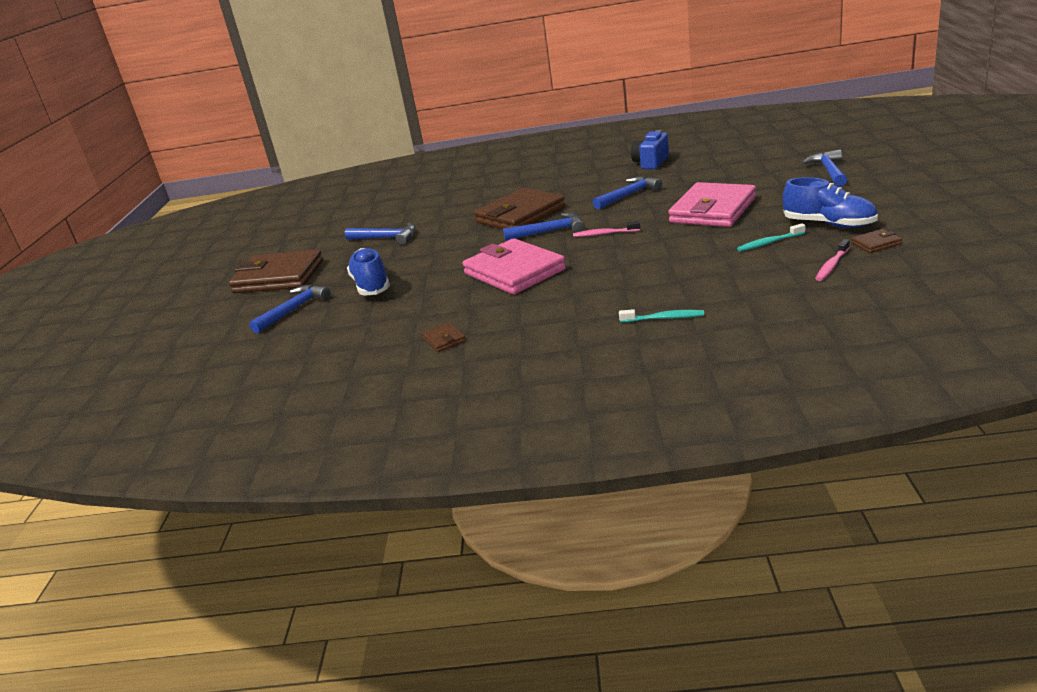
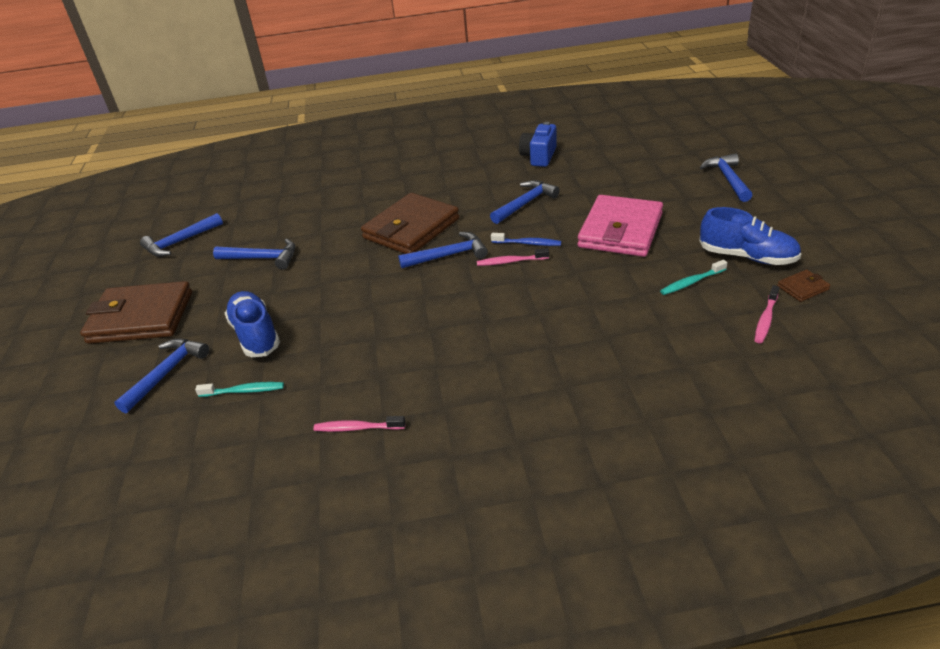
camera: 10 degrees left, 10 degrees up
(318, 230) = (180, 242): none -> blue hammer
(444, 339) = (357, 428): brown wallet -> pink toothbrush
(514, 272) = (420, 318): pink wallet -> none
(624, 221) = (528, 243): none -> blue toothbrush
(664, 318) = (604, 397): turquoise toothbrush -> turquoise toothbrush (244, 391)

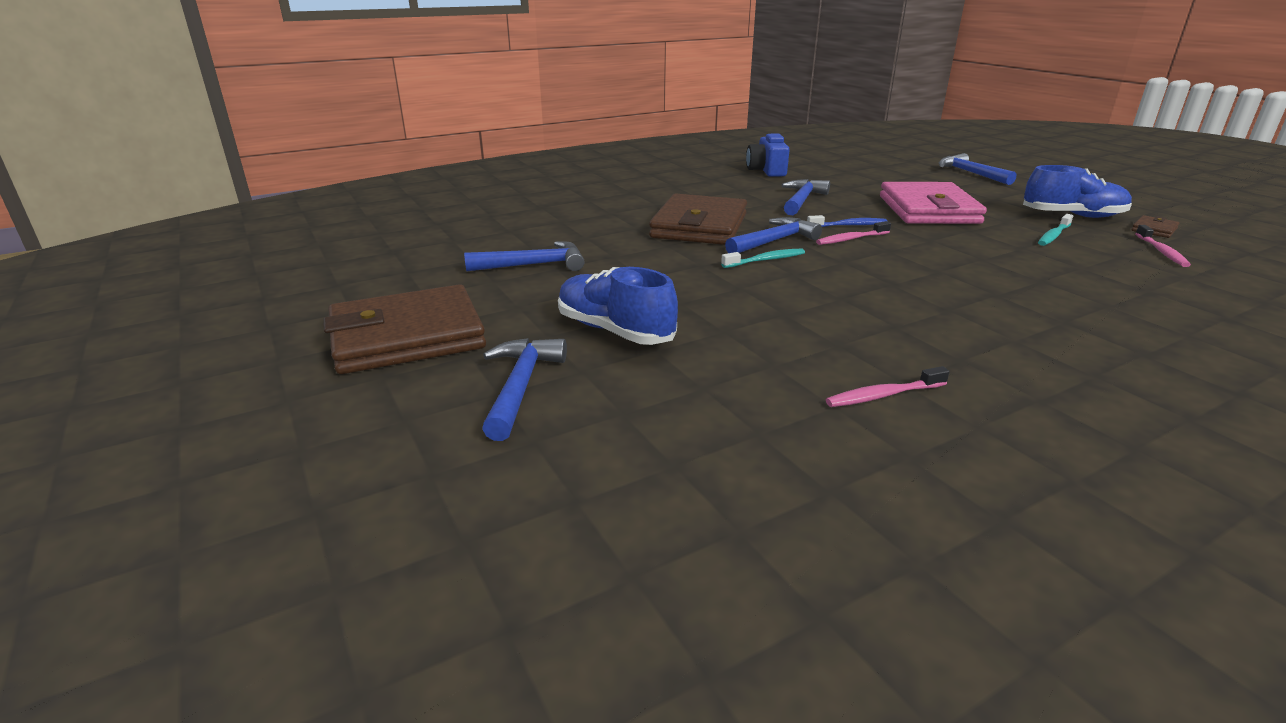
camera: 25 degrees left, 10 degrees down
(180, 242) = (388, 262): blue hammer -> none
(244, 391) = (670, 386): turquoise toothbrush -> turquoise toothbrush (766, 260)

